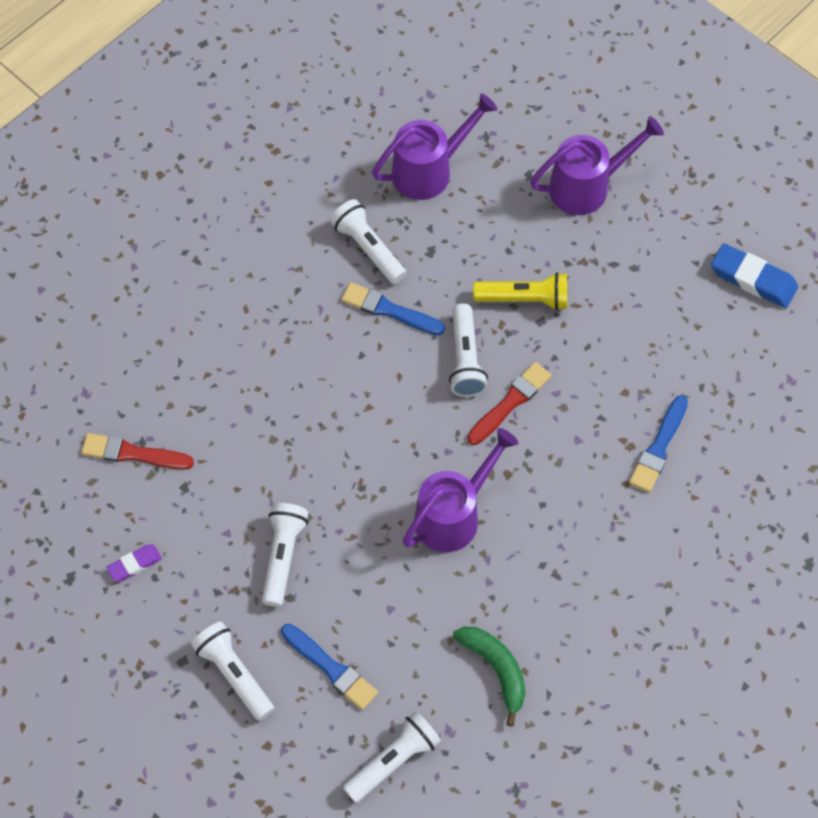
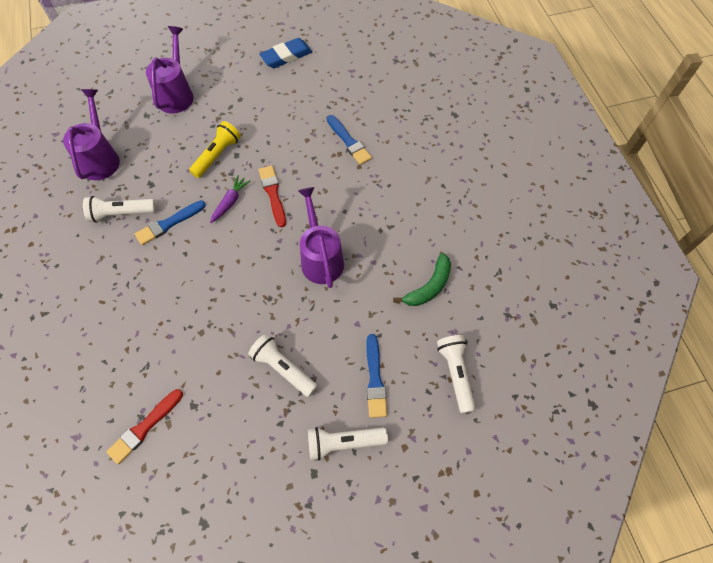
camera: 60 degrees left, 0 degrees up
(134, 564) = (224, 470): purple eraser -> none
(330, 668) = (375, 379): blue brush -> blue brush turned 105 degrees clockwise
(465, 359) = (230, 202): white flashlight -> purple carrot
(496, 669) = (429, 286): green banana -> green banana turned 135 degrees clockwise

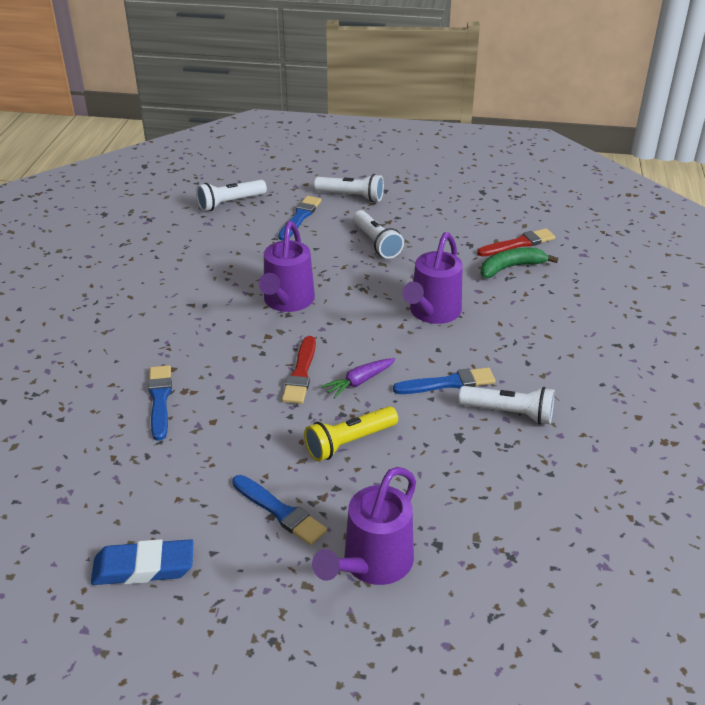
camera: 155 degrees left, 25 degrees down
(101, 158) = (527, 497): purple watering can -> purple watering can (432, 313)
(236, 103) = (280, 511): none -> blue brush
(429, 286) = (198, 253): green banana -> green banana (511, 268)
(455, 373) = (230, 203): white flashlight -> white flashlight turned 45 degrees clockwise

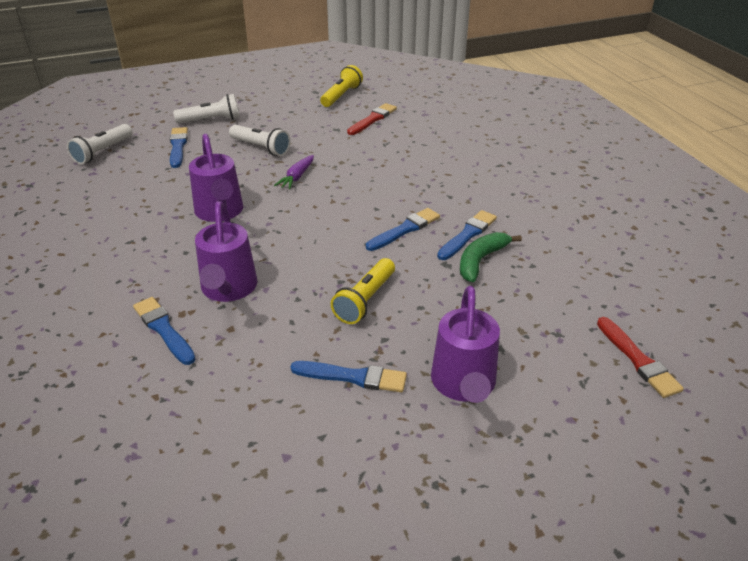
camera: 30 degrees left, 0 degrees up
(143, 567) = (267, 479): blue eraser -> none
(301, 373) = (279, 263): red brush -> red brush (638, 359)
(359, 382) = (334, 252): purple carrot -> purple carrot (297, 177)
(432, 313) = (349, 184): purple watering can -> purple watering can (228, 290)
(507, 205) = (341, 96): none -> yellow flashlight
(509, 413) = (467, 235): white flashlight -> blue brush
(511, 268) = (381, 136): green banana -> green banana (481, 261)

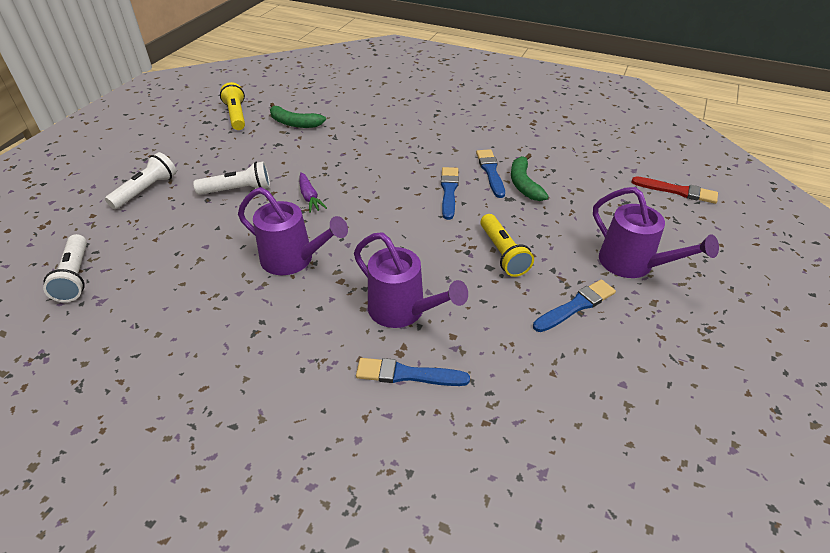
camera: 45 degrees left, 5 degrees up
(178, 146) = (153, 229): blue brush -> none
(372, 119) = (294, 123): red brush -> green banana

